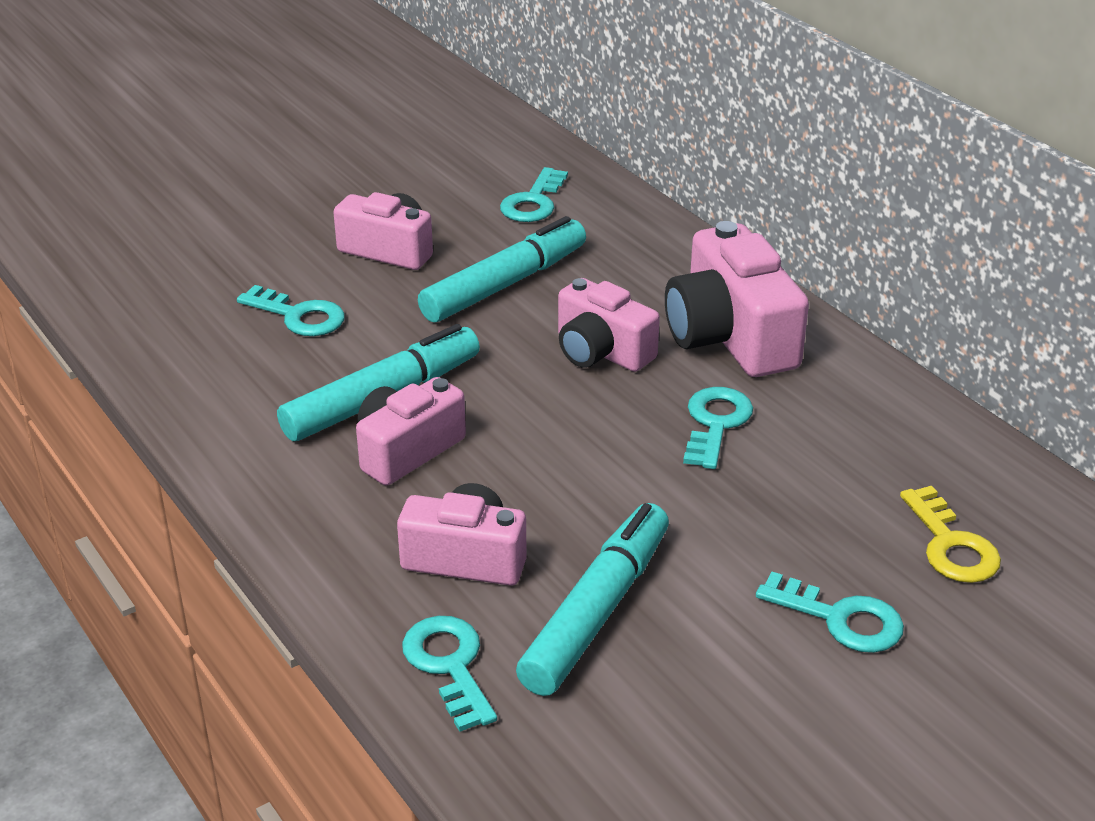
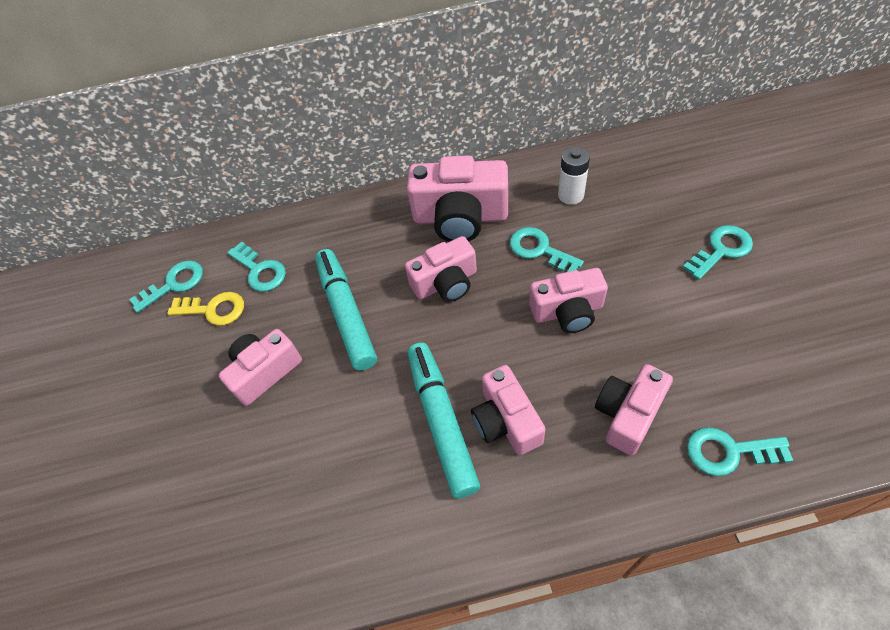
camera: 60 degrees left, 20 degrees up
(299, 316) = (316, 453): turquoise key -> turquoise key (174, 284)
(596, 611) = (693, 358): turquoise marker -> none
(614, 471) = (567, 311): none -> pink camera
(851, 434) = (570, 195): none -> white battery
(951, 545) = (673, 188): yellow key -> yellow key (213, 309)

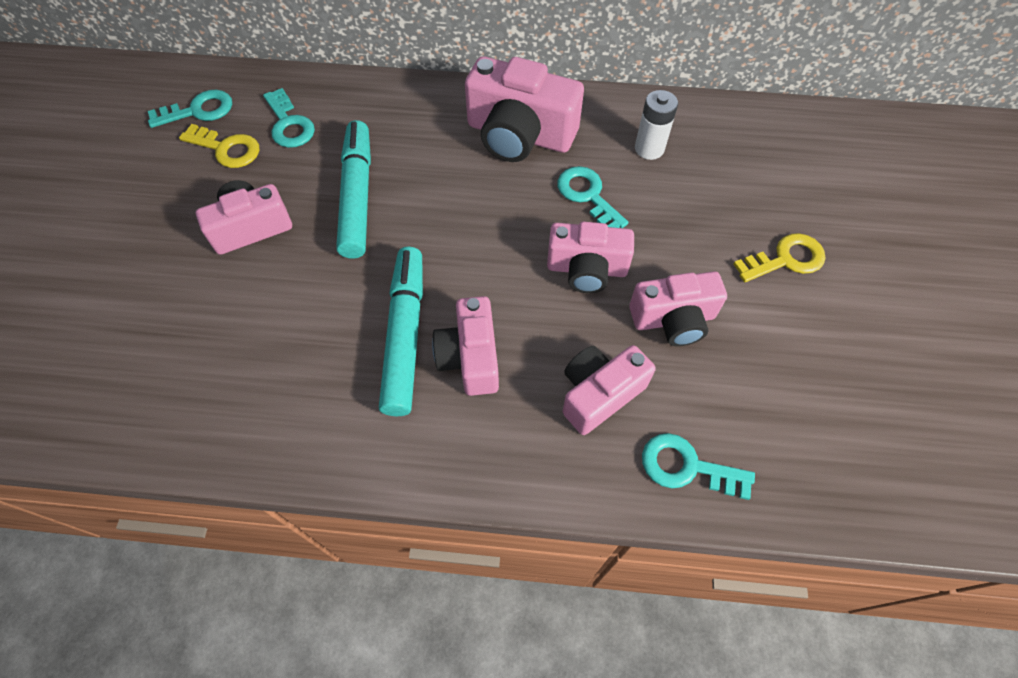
camera: 10 degrees right, 5 degrees up
(446, 283) = (473, 198): pink camera -> pink camera (673, 319)
(721, 250) = (786, 259): turquoise key -> yellow key

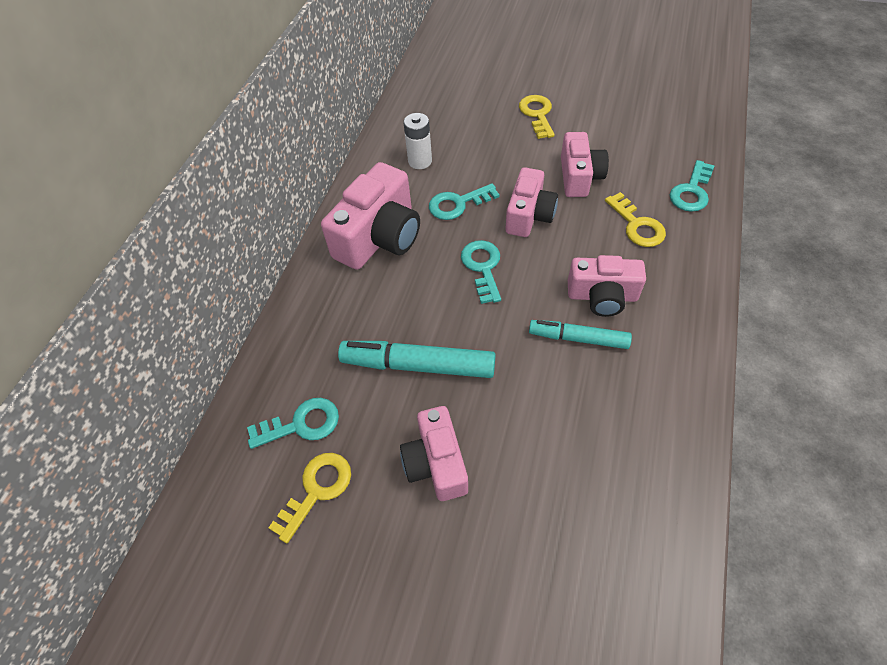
camera: 75 degrees left, 5 degrees down
(198, 110) = (243, 524): turquoise key -> turquoise key (482, 267)
(405, 335) = (578, 338): turquoise marker -> turquoise marker, size x0.65
(599, 394) = (637, 225): pink camera -> yellow key

